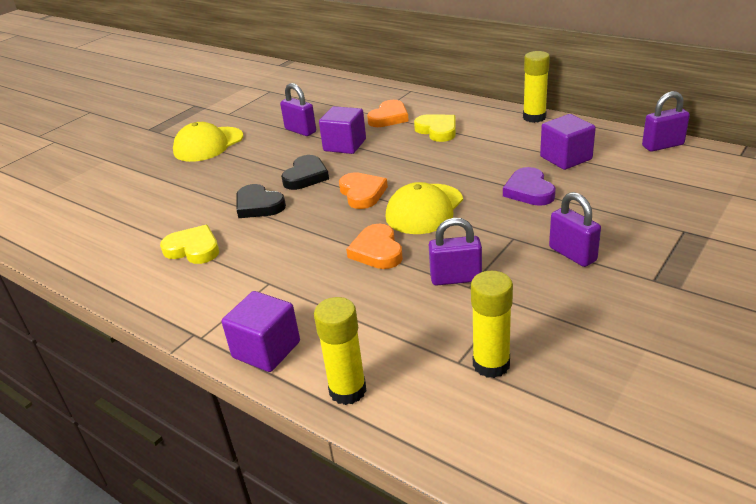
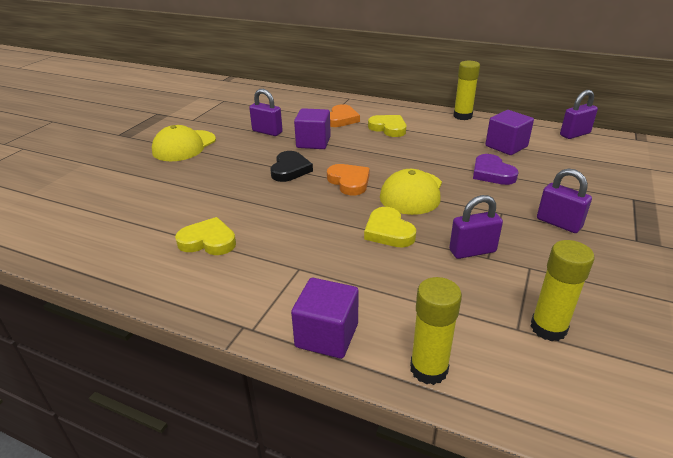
camera: 15 degrees left, 0 degrees up
(258, 205) = (256, 197): black heart -> none
(377, 251) = (388, 231): orange heart -> yellow heart

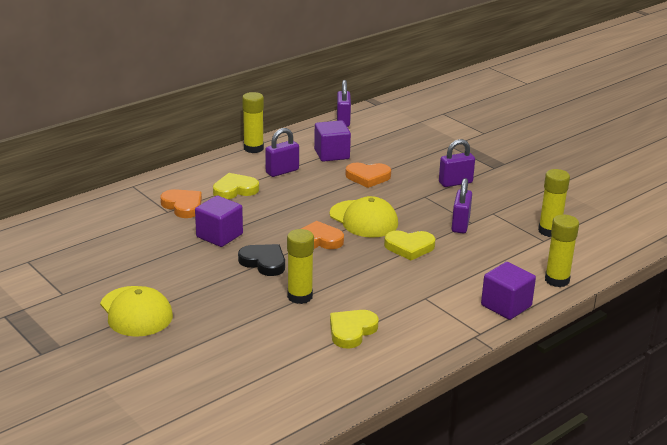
camera: 65 degrees left, 5 degrees down
(249, 199) = (300, 296): none -> yellow glue stick
(267, 132) = (161, 254): purple padlock -> purple padlock (282, 171)
(492, 173) = (368, 177): purple heart -> orange heart

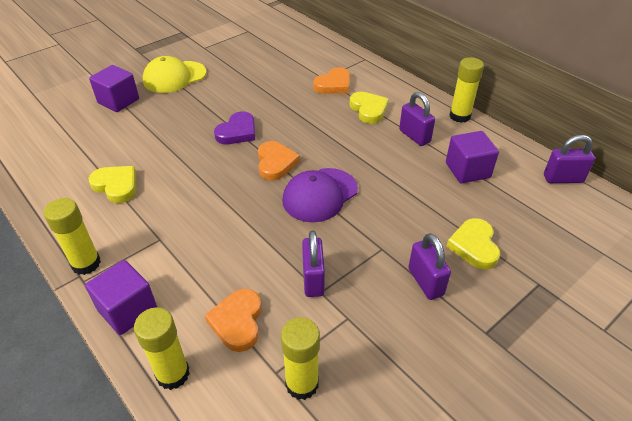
camera: 90 degrees right, 15 degrees up
(219, 235) = (283, 106): purple cube -> purple cube (118, 101)
(264, 262) = (237, 132): black heart -> purple heart
(300, 296) = (178, 154): yellow glue stick -> yellow glue stick (86, 263)
(363, 219) = (320, 195): yellow cap -> purple cap
(368, 177) = (418, 199): orange heart -> orange heart (237, 322)
(409, 247) = (261, 230): yellow heart -> yellow heart (474, 246)
(460, 225) = (313, 279): purple padlock -> purple padlock turned 75 degrees clockwise

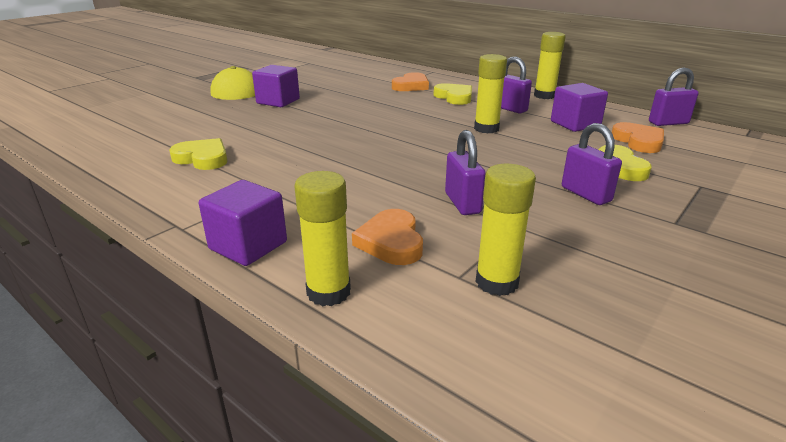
camera: 10 degrees left, 15 degrees down
(86, 263) = (182, 215): yellow glue stick -> yellow glue stick (486, 129)
(118, 101) = (187, 107): purple cube -> purple cube (278, 101)
(237, 132) = (326, 117): purple heart -> none
(275, 163) = (377, 132): orange heart -> orange heart (638, 141)
(320, 195) = (436, 148): purple cap -> none

